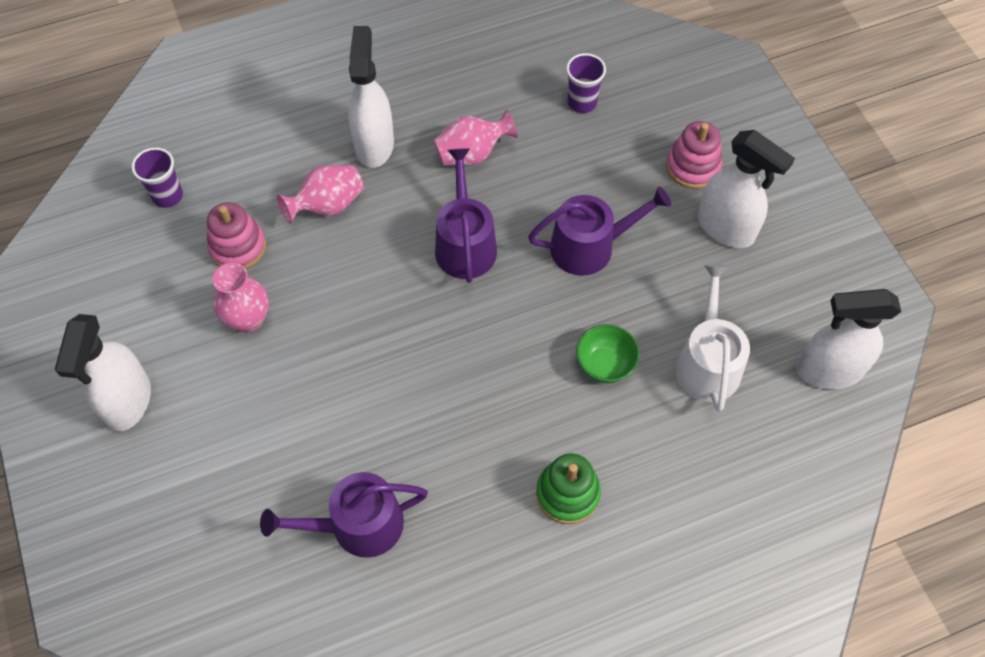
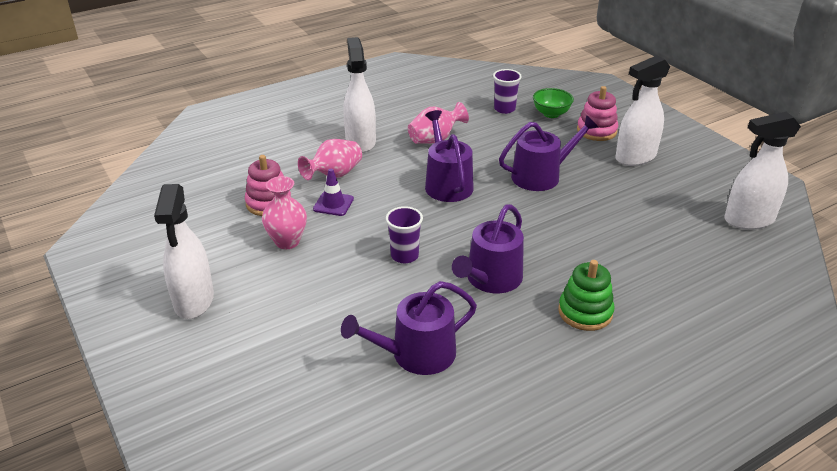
camera: 10 degrees left, 25 degrees down
(167, 196) = (205, 182): purple cup -> purple cup (404, 256)
(316, 261) = (333, 204): none -> purple traffic cone
(473, 422) = (491, 279): none -> purple watering can
(605, 365) = (581, 235): green bowl -> green bowl (551, 114)
(707, 362) = (657, 226): white watering can -> none
(726, 228) = (635, 157): white spray bottle -> white spray bottle turned 120 degrees clockwise

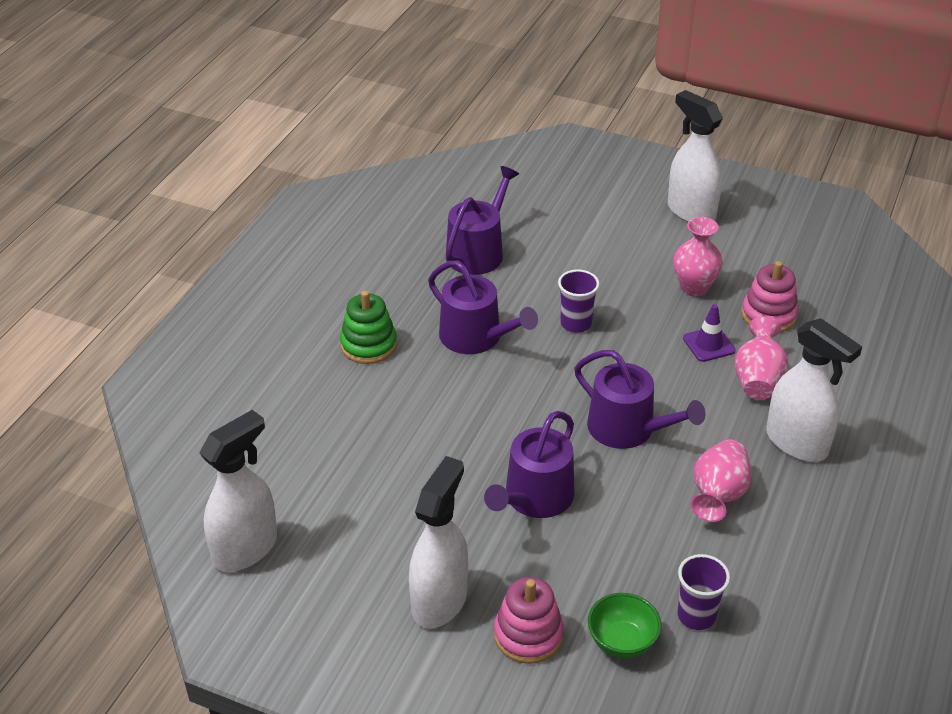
camera: 145 degrees right, 5 degrees up
(491, 279) = (476, 337): purple watering can -> purple watering can turned 135 degrees clockwise

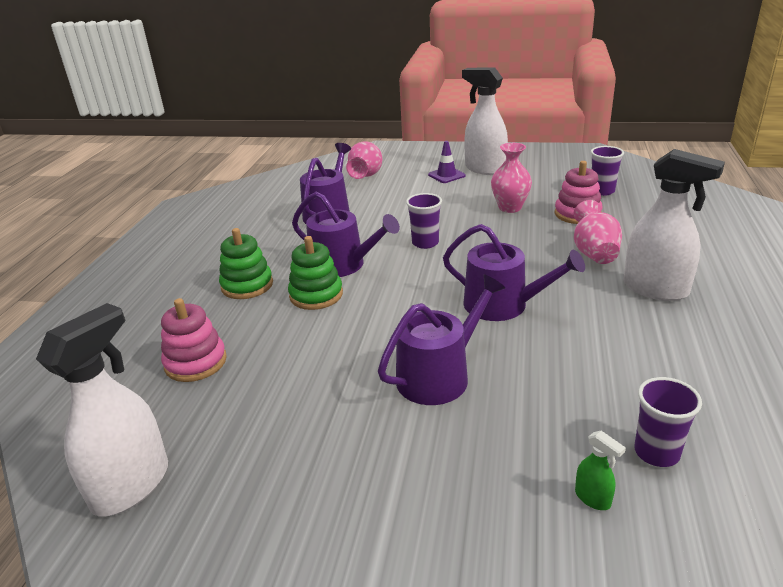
camera: 10 degrees left, 10 degrees down
(438, 374) = (316, 295): none -> green stacking toy
(440, 600) = (369, 496): white spray bottle -> none
(528, 635) = (484, 514): pink stacking toy -> pink stacking toy (195, 362)
(535, 498) = (439, 375): purple watering can -> purple watering can turned 150 degrees counterclockwise
(622, 642) = (593, 498): green bowl -> green spray bottle
(708, 344) = (541, 238): purple traffic cone -> purple traffic cone (446, 175)
(718, 495) = (612, 340): pink vase -> pink vase (366, 176)
(817, 283) = (602, 191): none -> purple cup

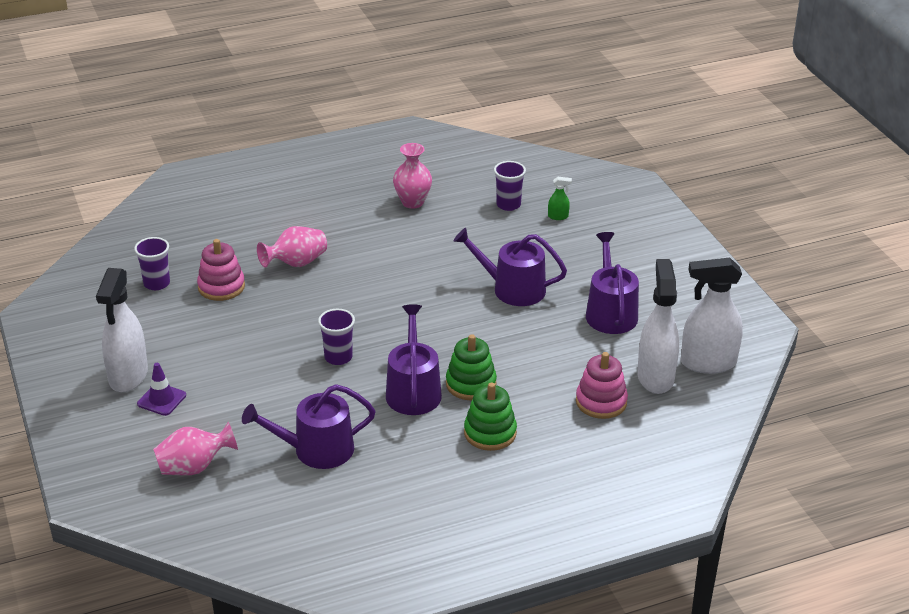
camera: 125 degrees left, 5 degrees up
(503, 305) = (409, 286): purple watering can -> purple watering can (610, 312)
(510, 208) = (229, 329): pink vase -> pink vase (412, 202)
(593, 498) = (558, 216): green spray bottle -> green spray bottle turned 75 degrees clockwise
(656, 289) = (336, 228): white spray bottle -> white spray bottle (655, 377)

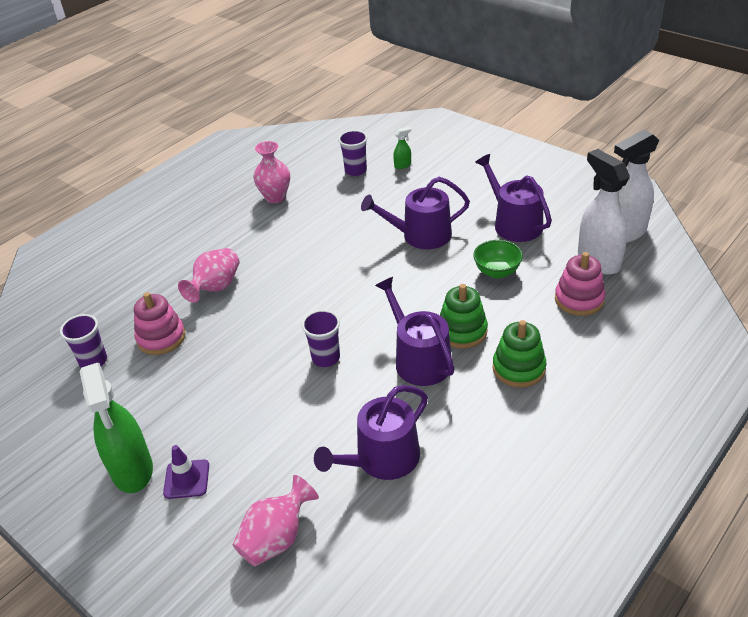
camera: 25 degrees left, 5 degrees up
(128, 376) = (132, 470): white spray bottle -> green spray bottle
(550, 348) = (497, 272): none -> green bowl

